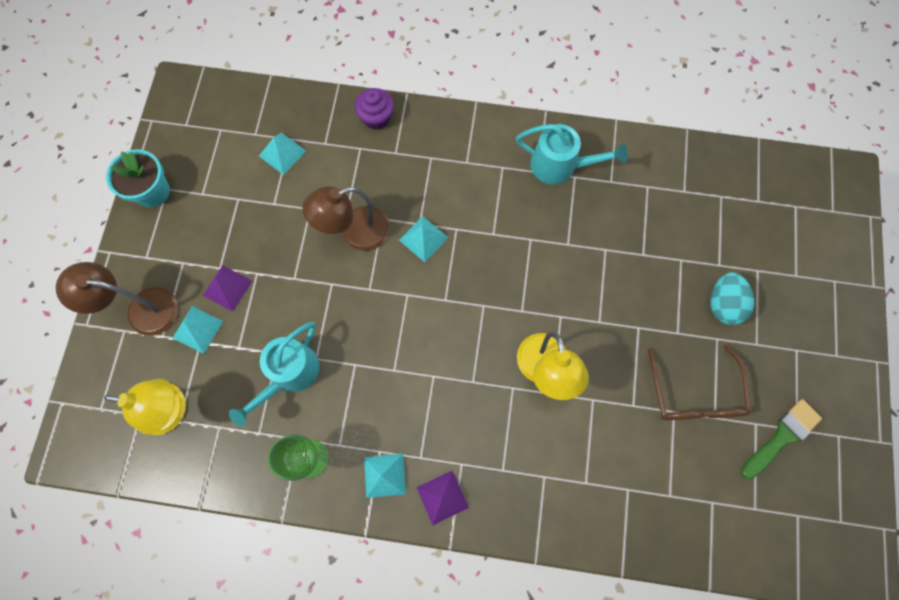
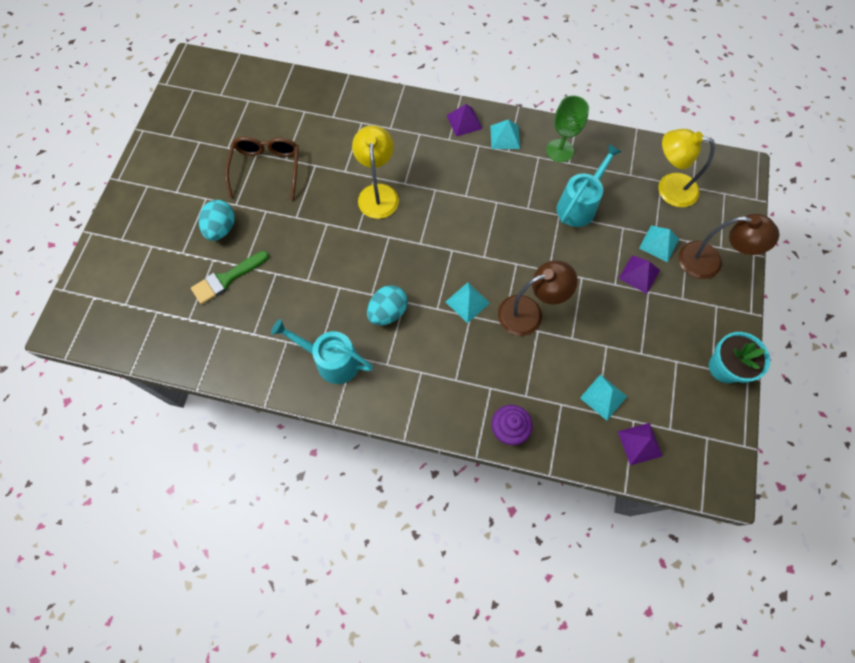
camera: 175 degrees left, 5 degrees down
(251, 115) = (640, 443): none -> purple pyramid
(509, 220) = (388, 312): none -> turquoise egg
(782, 436) = (212, 138): green brush -> green brush (227, 279)

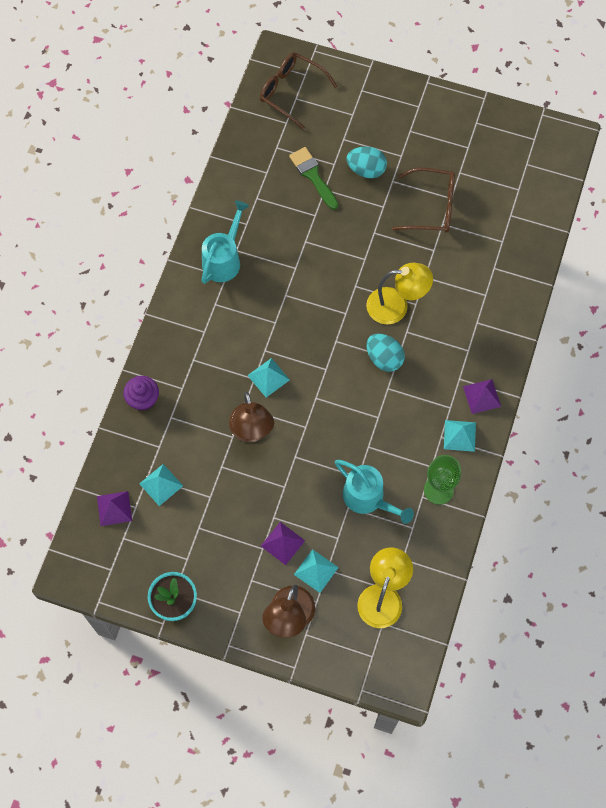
camera: 95 degrees right, 0 degrees up
(116, 309) = (291, 92): none -> brown glasses
(388, 312) = (265, 308): turquoise egg -> turquoise egg (384, 358)

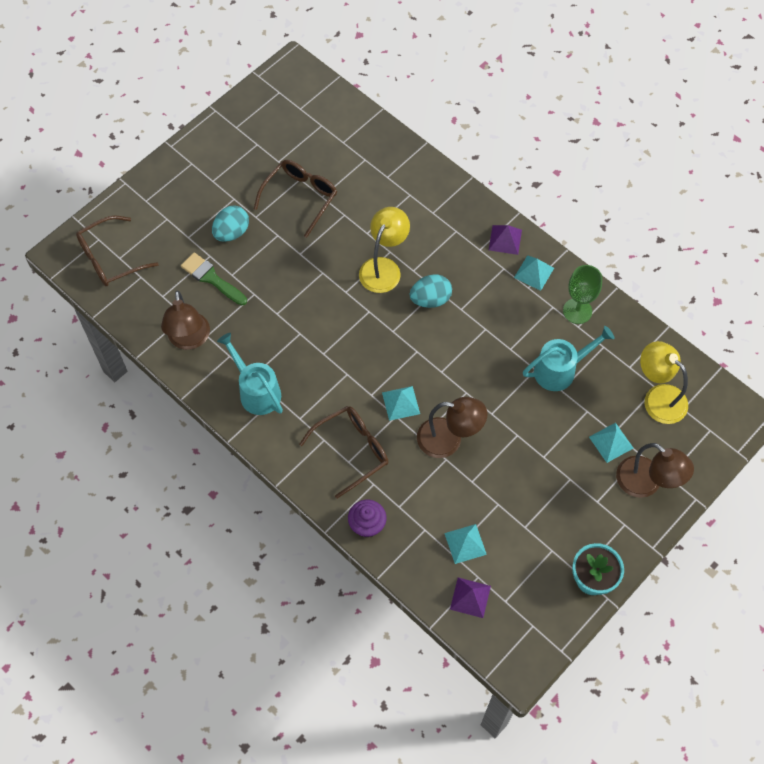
camera: 65 degrees left, 5 degrees down
(205, 358) = (352, 450): none -> brown glasses
(246, 187) = (189, 340): none -> brown lamp
(282, 543) = (572, 459): purple pyramid -> none
(313, 175) = (211, 278): green brush -> green brush turned 45 degrees clockwise

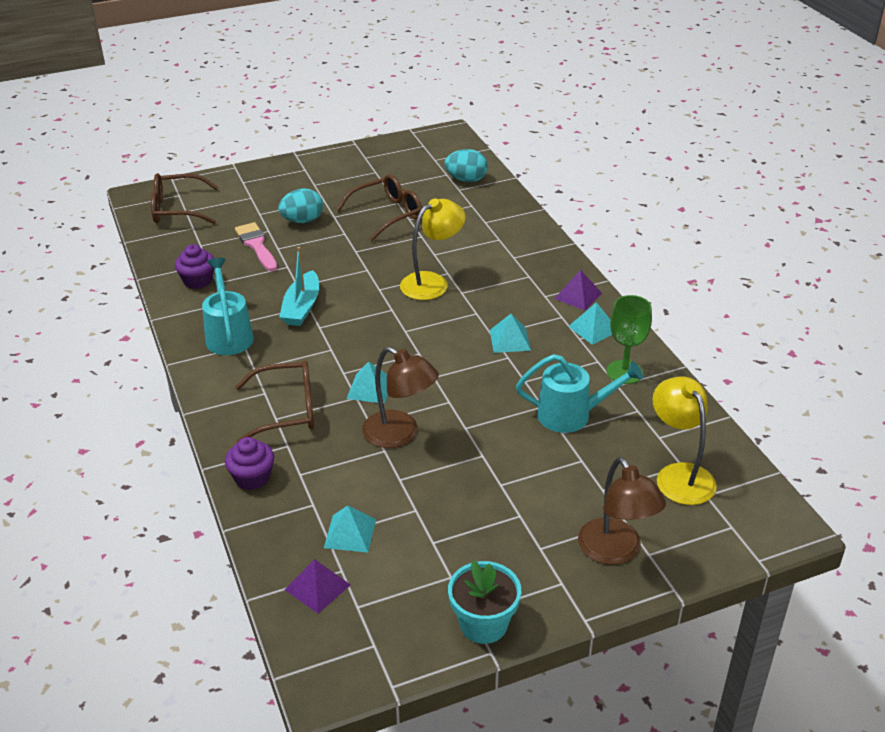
camera: 25 degrees right, 25 degrees down
(189, 340) = (198, 280): brown lamp -> purple cupcake
(211, 278) = (256, 245): green brush -> pink brush
(296, 337) = (302, 307): none -> turquoise boat
(430, 299) = (464, 318): turquoise egg -> turquoise egg (466, 179)
(611, 442) = (593, 497): turquoise pyramid -> turquoise pyramid (509, 340)

